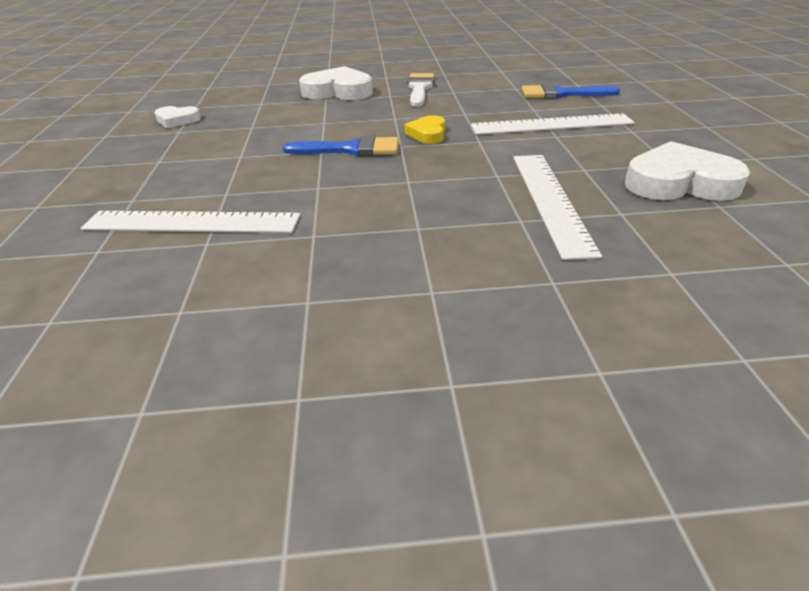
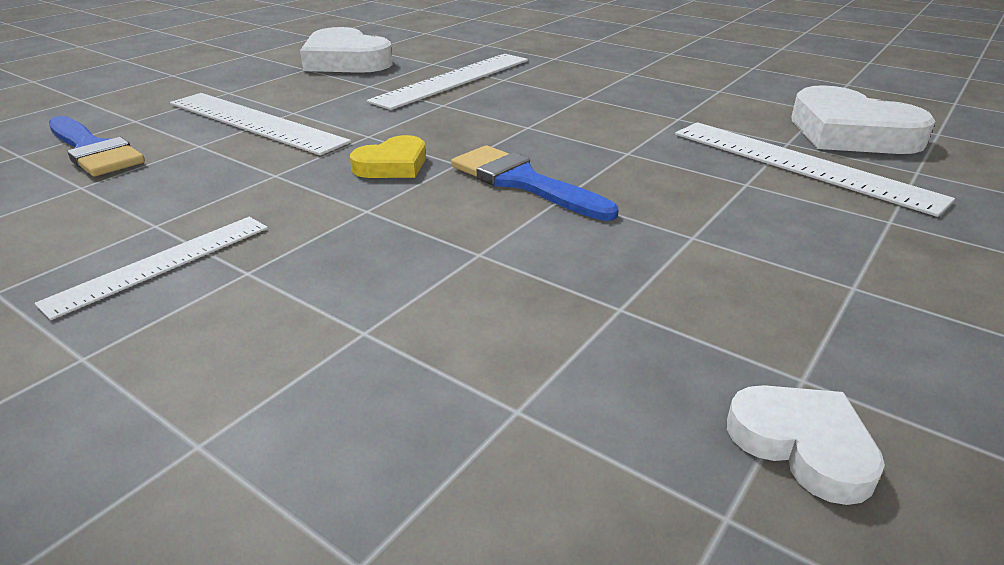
camera: 140 degrees left, 5 degrees down
(338, 91) = (287, 352): white heart -> white heart (850, 133)
(420, 88) = (162, 263): white brush -> white ruler

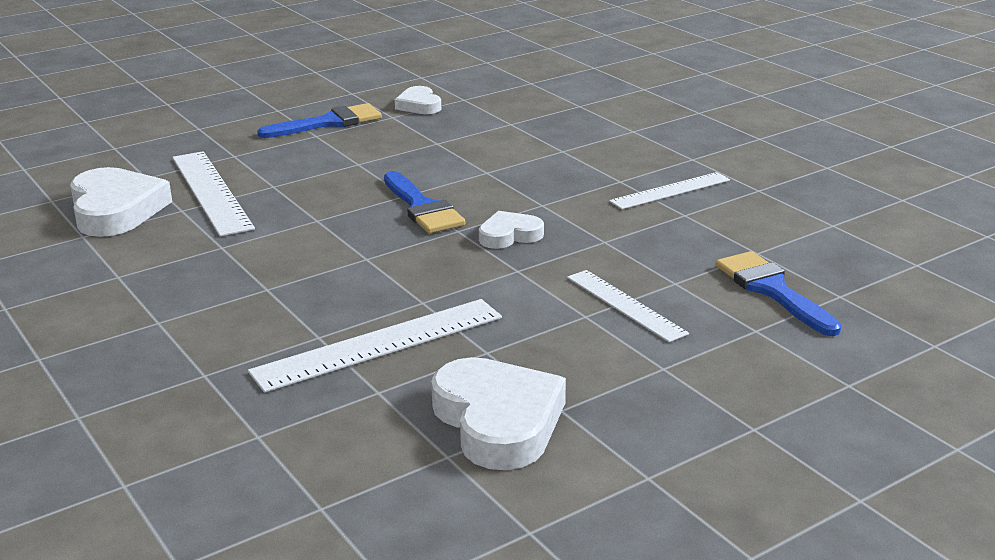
camera: 160 degrees left, 5 degrees down
(254, 122) = (625, 305): white ruler -> white ruler, size x0.64
(392, 165) = (509, 235): yellow heart -> white heart
(890, 326) = (328, 123): none -> blue brush

